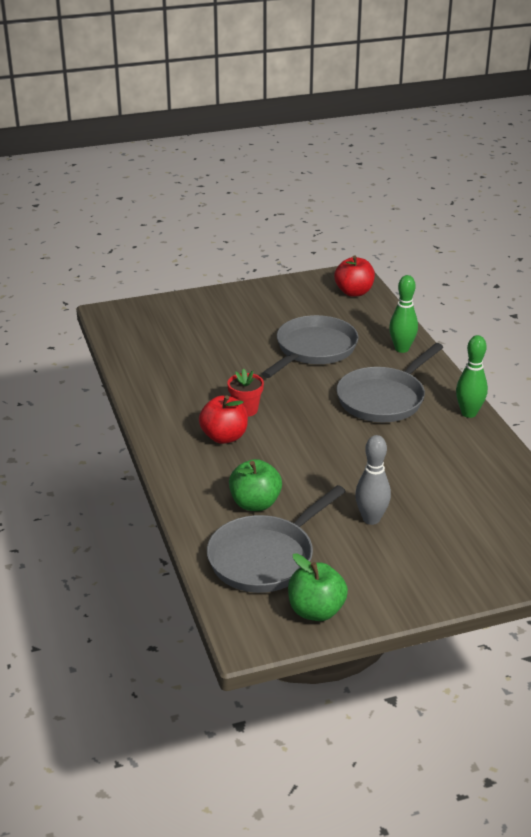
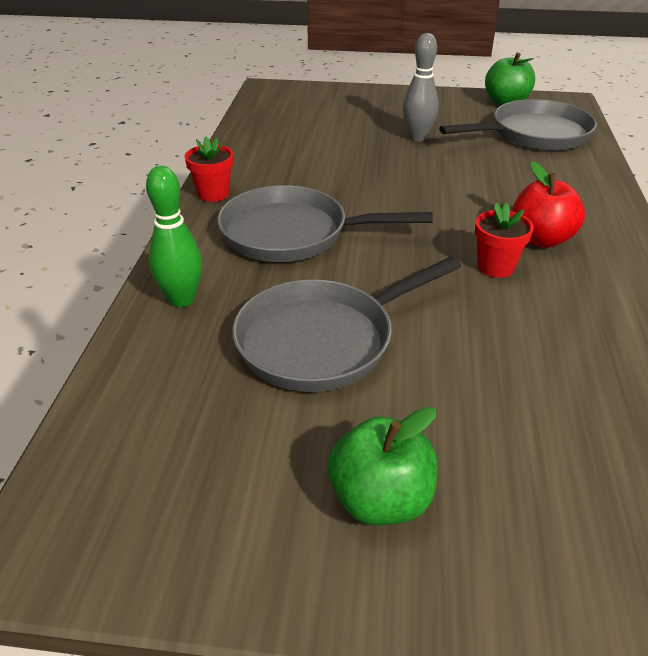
camera: 155 degrees left, 5 degrees up
(255, 503) = (527, 170): green apple -> green apple (380, 500)
(354, 292) = (103, 475): red apple -> none
(384, 398) = (292, 234): grey pan -> grey pan turned 150 degrees counterclockwise
(469, 413) = (213, 194): green bowling pin -> red flower pot

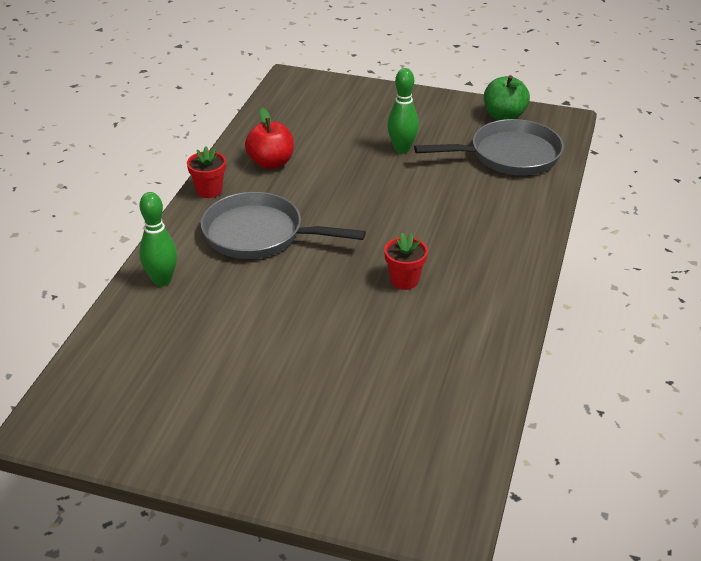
camera: 10 degrees right, 0 degrees up
(323, 340) = (252, 323): grey pan -> none
(380, 500) = (249, 427): green apple -> none
(417, 138) = (402, 149): grey bowling pin -> green bowling pin
(540, 239) = (453, 260): red apple -> red apple (271, 163)

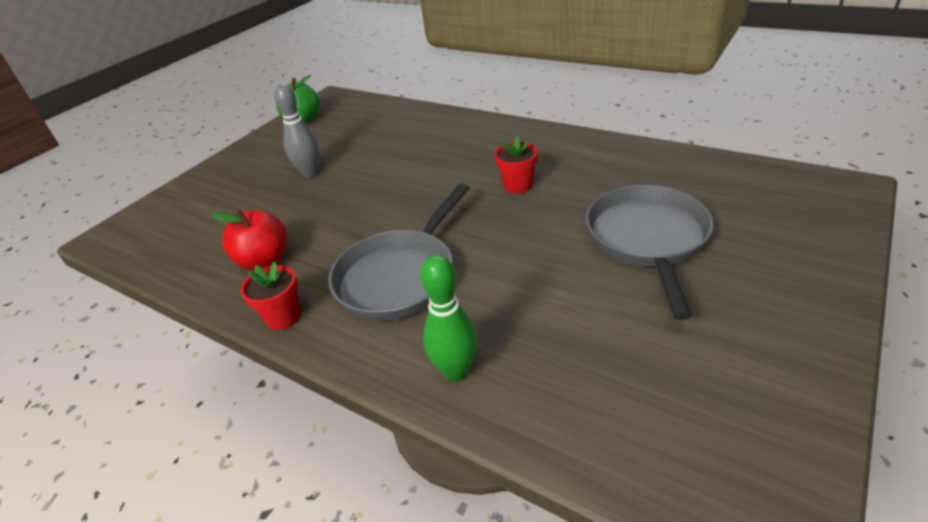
camera: 70 degrees left, 0 degrees up
(402, 149) = (310, 173): green bowling pin -> grey bowling pin
(509, 155) = (362, 122): grey pan -> grey pan (648, 240)

